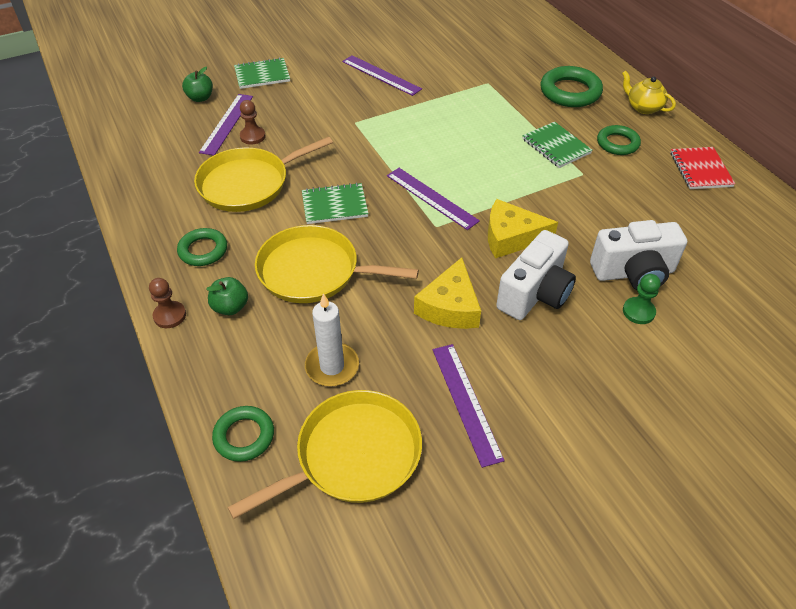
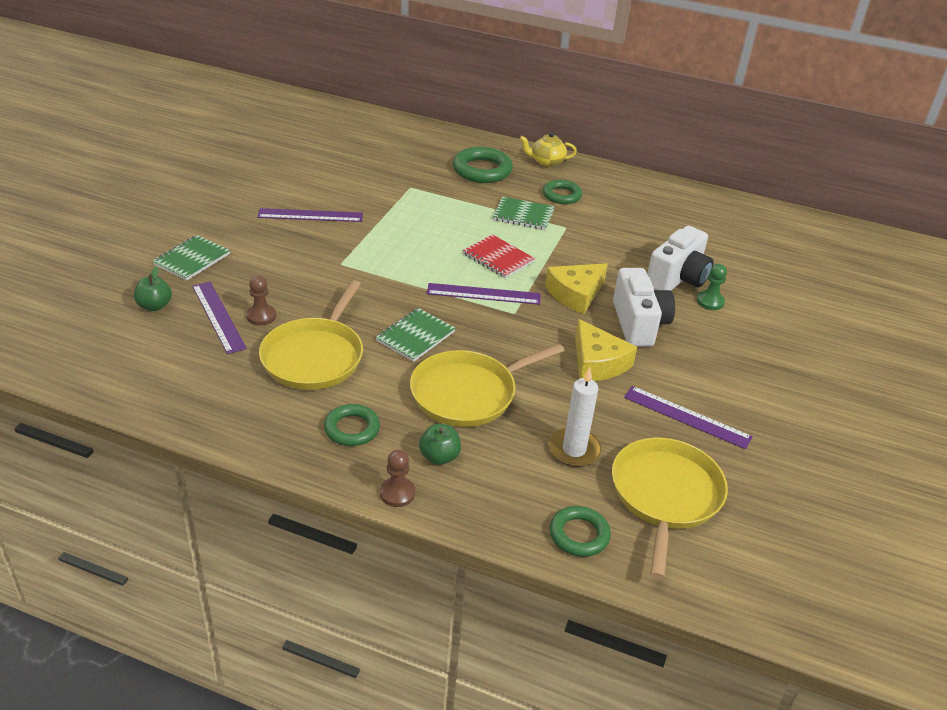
camera: 45 degrees left, 10 degrees down
(700, 170) = (634, 191): red notebook -> red notebook (498, 258)

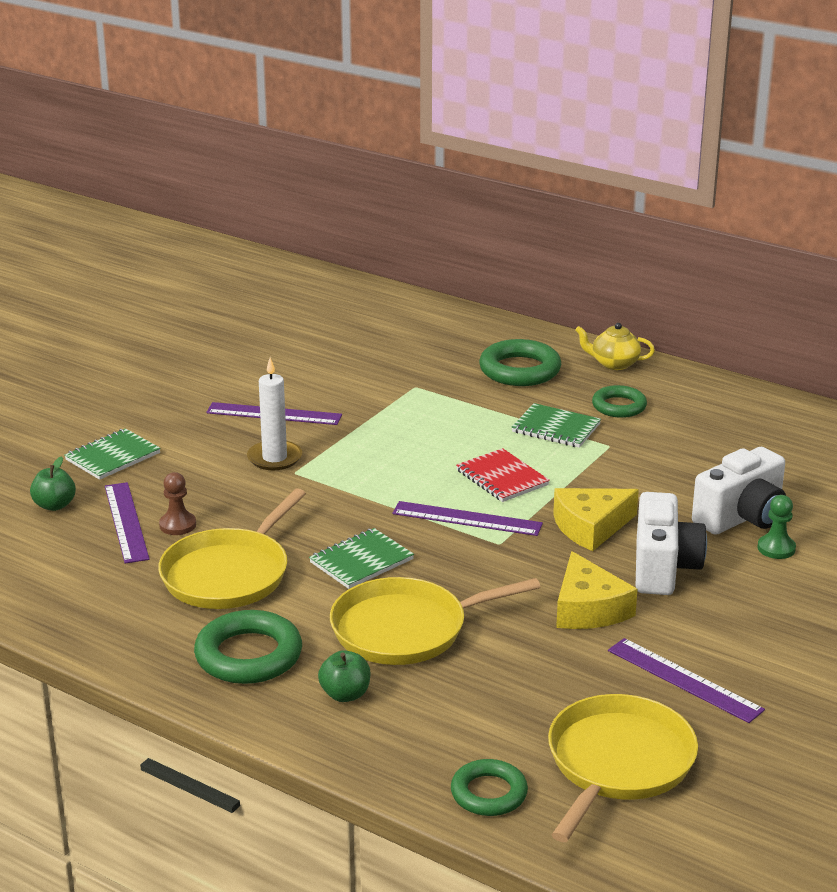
camera: 15 degrees right, 10 degrees down
(352, 429) = (248, 655): green ring -> green ring, size x1.56
(397, 493) = (280, 727): brown pawn -> none
(574, 450) = (518, 703): white candle -> white candle (274, 458)

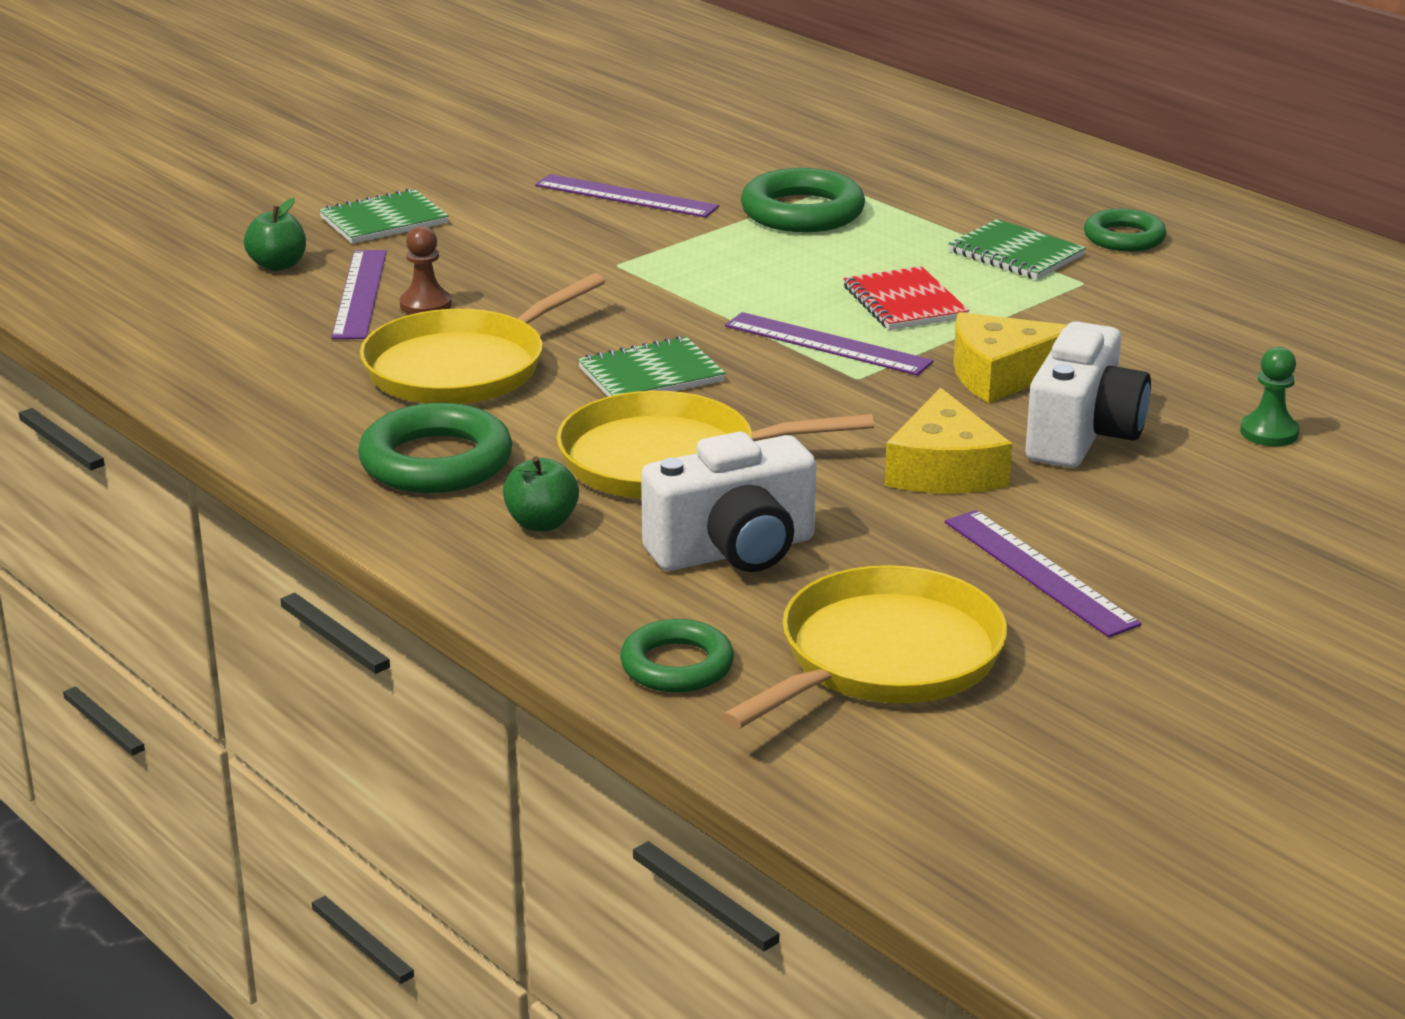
camera: 15 degrees right, 0 degrees up
(274, 458) = (598, 245): white candle -> none
(520, 370) = (1001, 181): green ring -> green ring (802, 212)
(614, 363) = (1145, 187): yellow teapot -> none
(742, 517) = (1237, 389): white camera -> white camera (734, 551)

